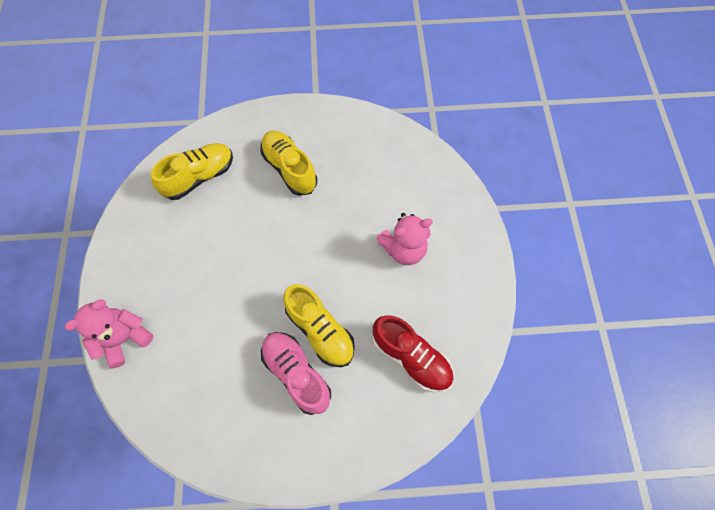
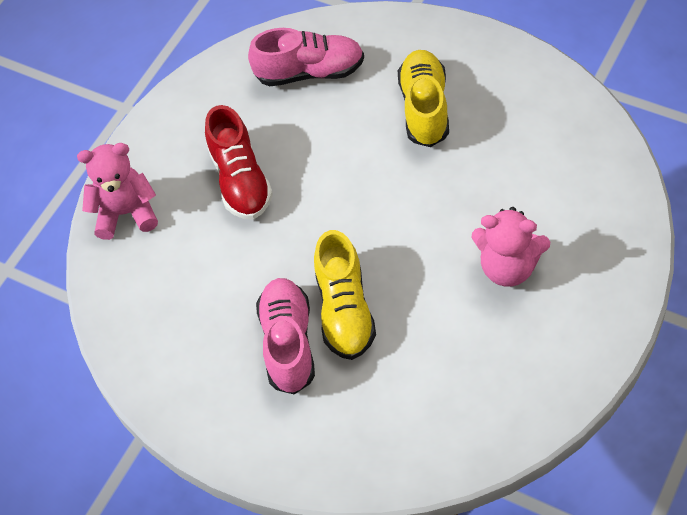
camera: 40 degrees right, 10 degrees down
(199, 177) = (310, 72): yellow shoe -> pink shoe
(411, 357) = (435, 394): red shoe -> red shoe (240, 180)

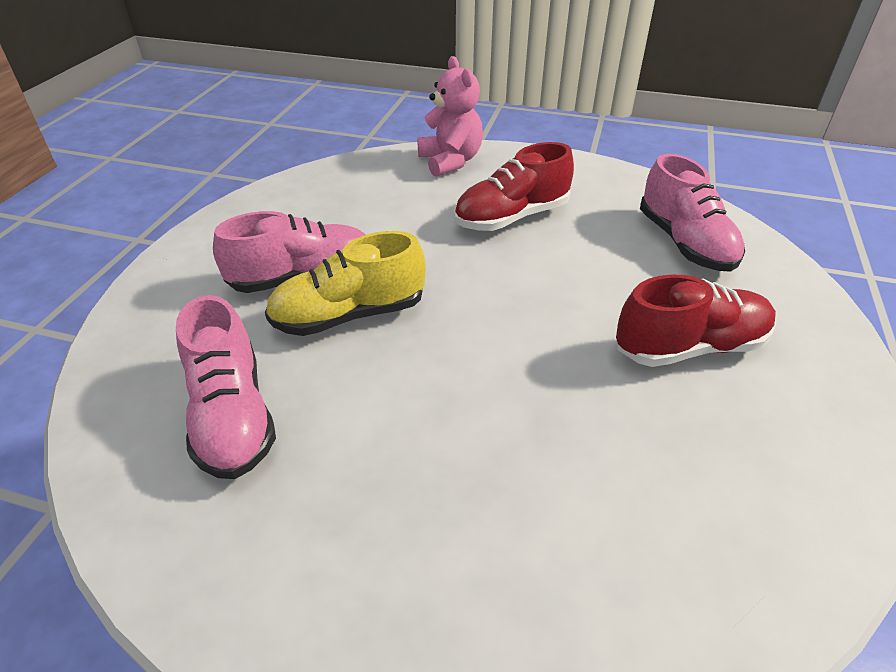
camera: 70 degrees right, 15 degrees down
(425, 108) = (689, 347): yellow shoe -> red shoe
(436, 385) = (232, 415): none -> pink shoe
(508, 267) = (439, 479): pink teddy bear -> none

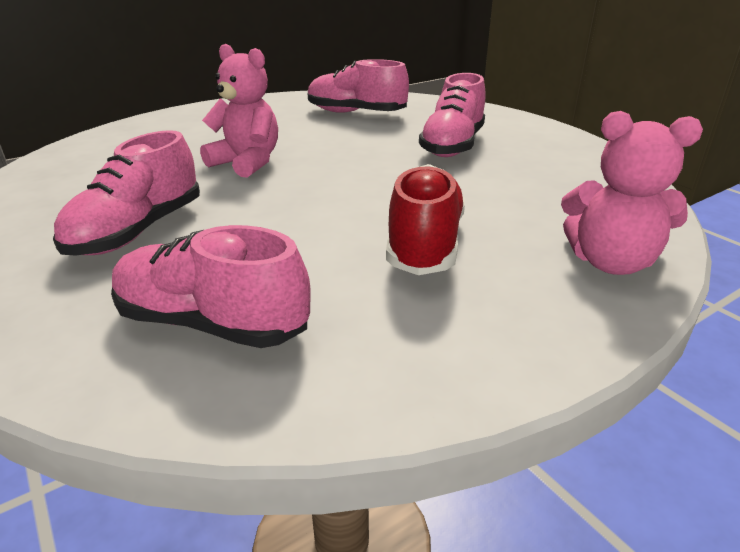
camera: 130 degrees right, 10 degrees down
(349, 315) = (389, 147): yellow shoe -> none
(505, 390) = (247, 163): none -> pink teddy bear
(689, 347) = (138, 231): red shoe -> pink shoe

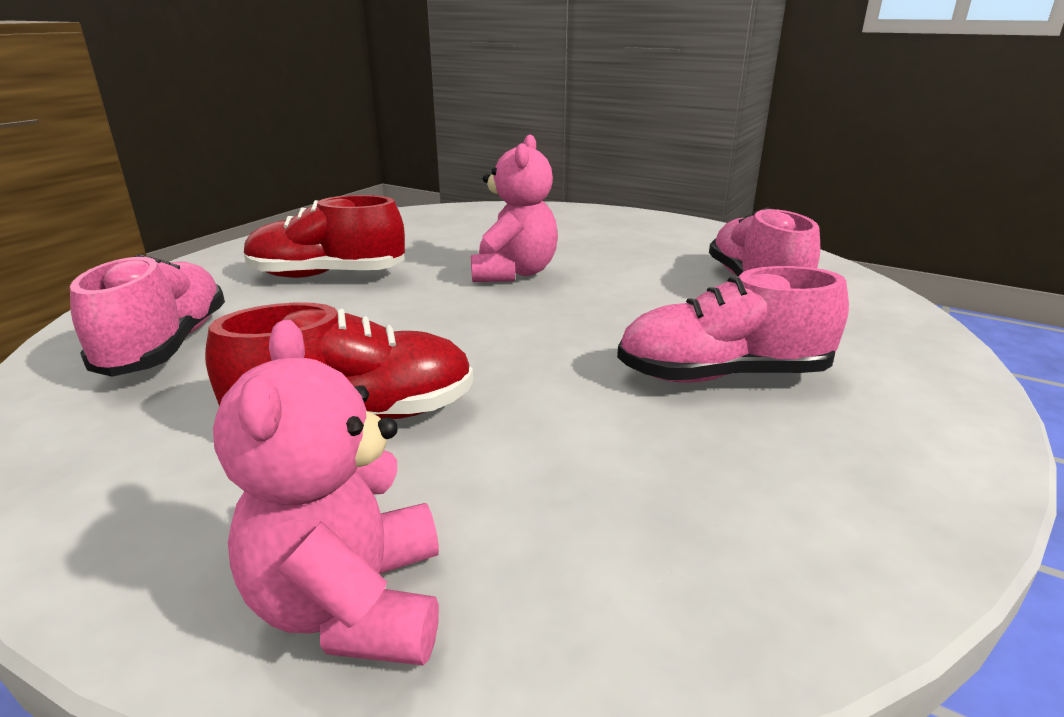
camera: 65 degrees right, 5 degrees down
(138, 231) = (327, 275): pink shoe -> red shoe

